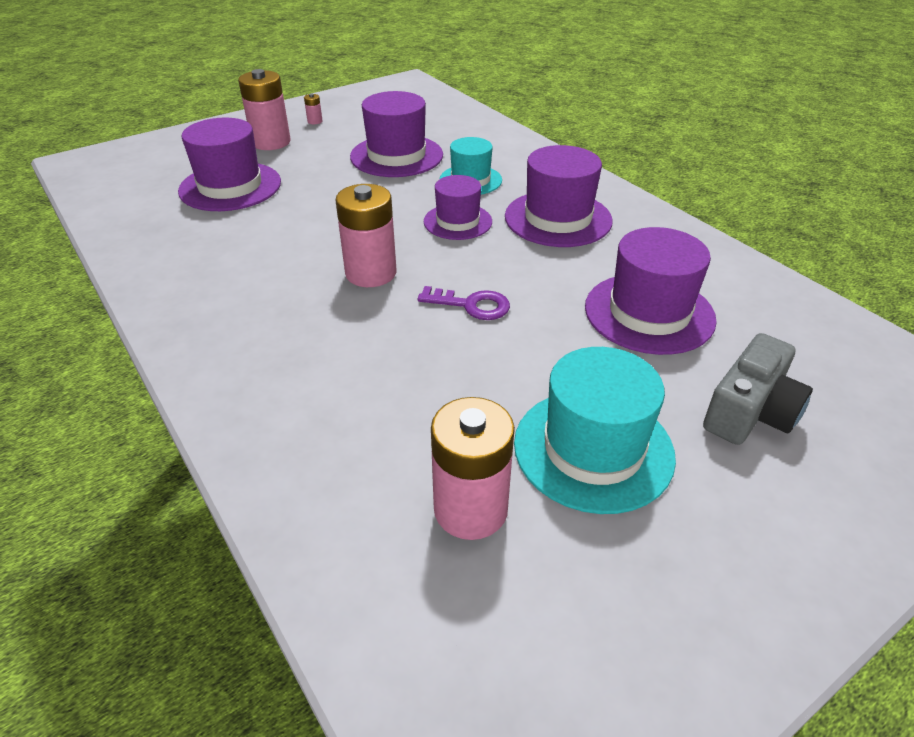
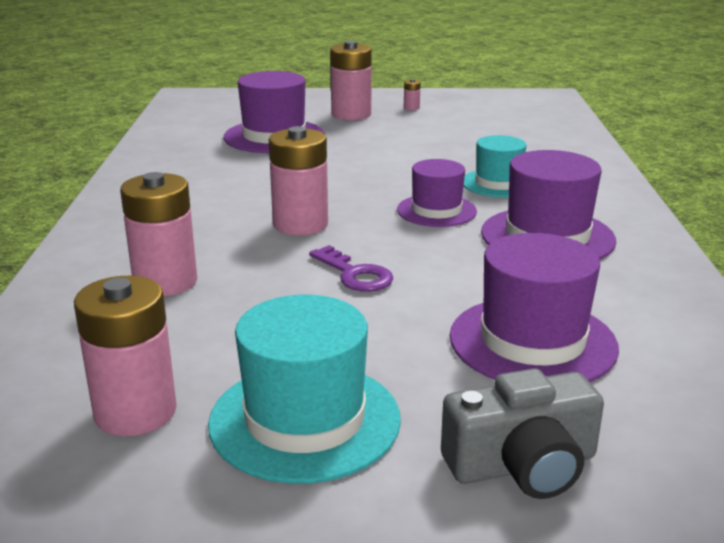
camera: 35 degrees right, 15 degrees down
(332, 377) = (165, 282): none -> pink battery
(396, 156) = (451, 148): purple hat -> none

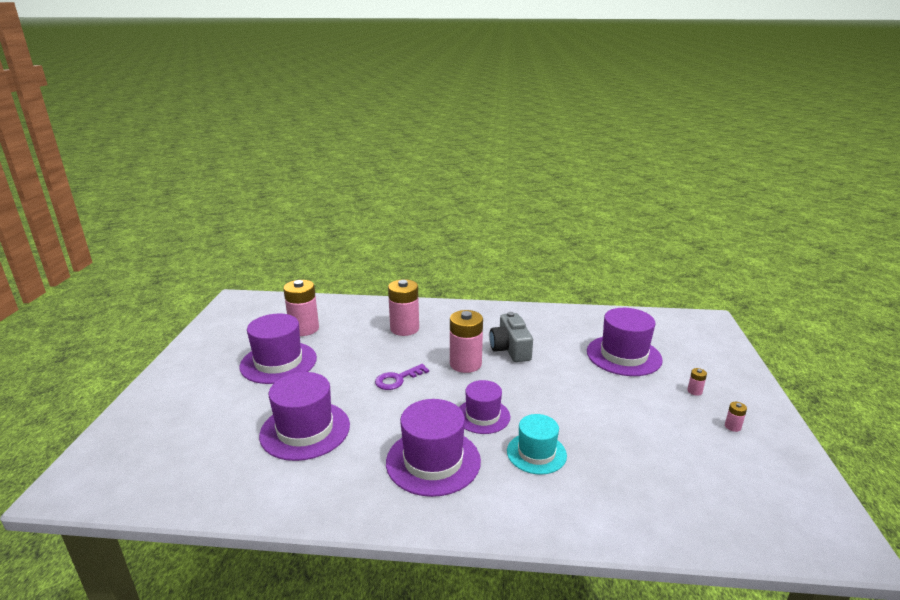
camera: 95 degrees right, 0 degrees up
(305, 420) = (278, 362): turquoise hat -> purple hat
(351, 114) = (694, 391): pink battery -> pink battery, size x0.41
(523, 465) = (217, 411): grey camera -> grey camera (510, 349)

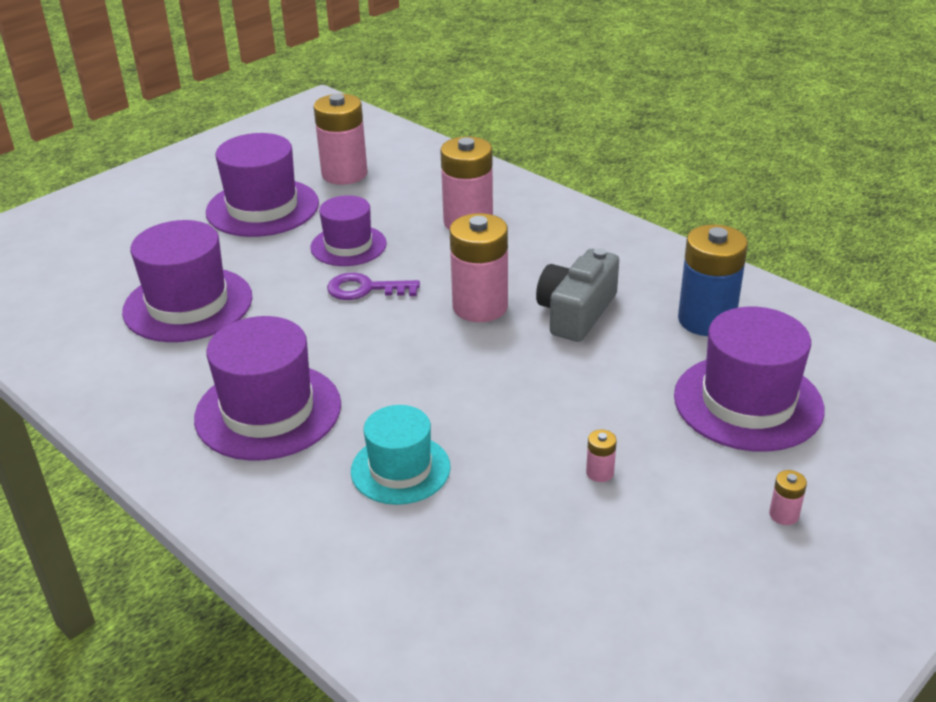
camera: 40 degrees right, 10 degrees up
(482, 416) = (402, 387): purple hat -> purple hat (348, 246)
(564, 330) = (706, 320): none -> blue battery
(732, 426) = (759, 599): pink battery -> pink battery (600, 473)

